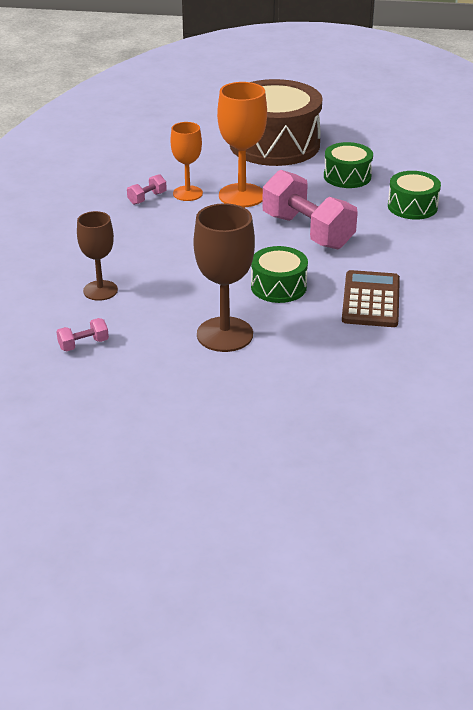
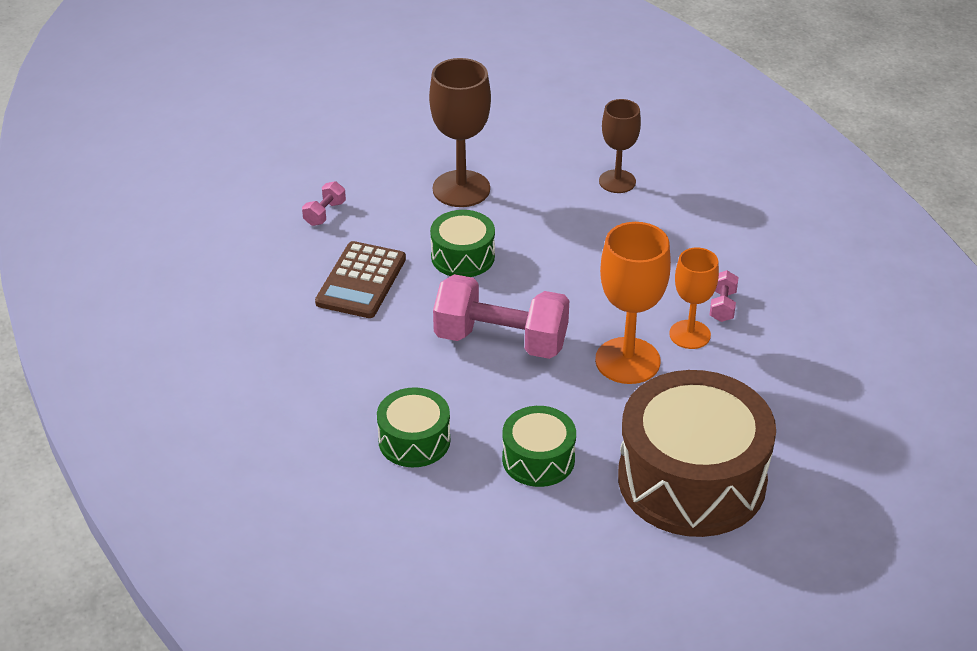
camera: 145 degrees right, 5 degrees up
(83, 344) = (565, 132): pink dumbbell -> pink dumbbell (325, 213)
(371, 300) = (361, 281): brown calculator -> brown calculator turned 45 degrees clockwise

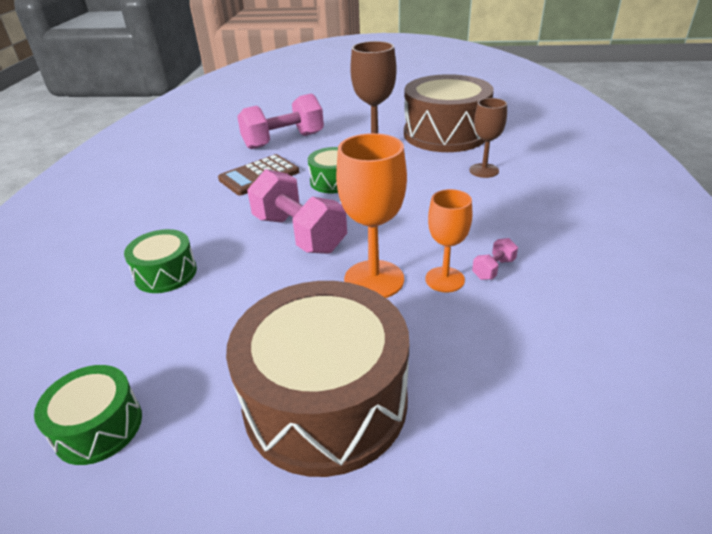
camera: 35 degrees right, 5 degrees down
(325, 213) = (283, 141): pink dumbbell -> pink dumbbell, size x2.37
(523, 134) = (445, 134): none -> brown drum
(538, 459) = (225, 323): green drum -> green drum (98, 427)

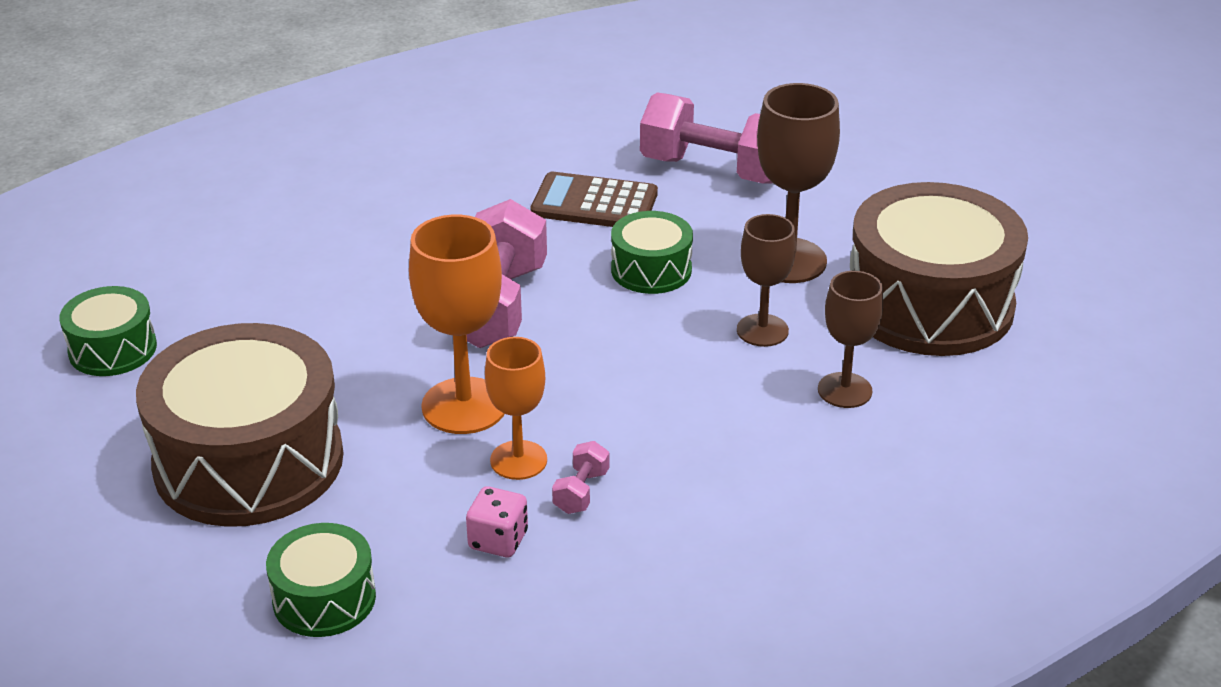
camera: 50 degrees right, 0 degrees up
(166, 273) = (331, 257): green drum -> green drum (324, 598)
(417, 172) = (762, 330): none -> brown goblet
(493, 269) = (581, 492): pink dumbbell -> pink dumbbell turned 75 degrees counterclockwise
(513, 316) = (498, 540): none -> pink dice

